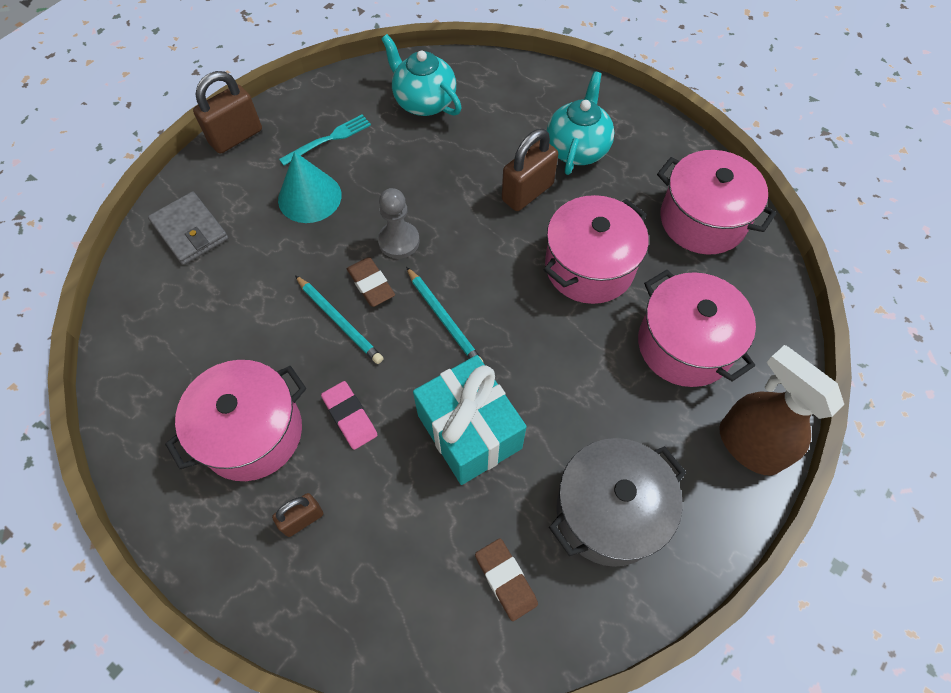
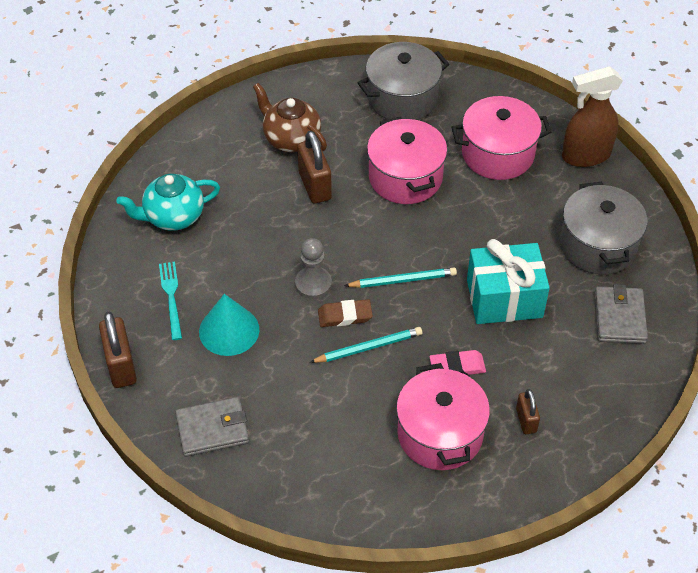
camera: 65 degrees left, 10 degrees down
(505, 580) = (619, 317): brown eraser -> grey wallet
(577, 148) = (291, 139): turquoise teapot -> brown teapot
(702, 220) = (402, 98): pink pot -> grey pot

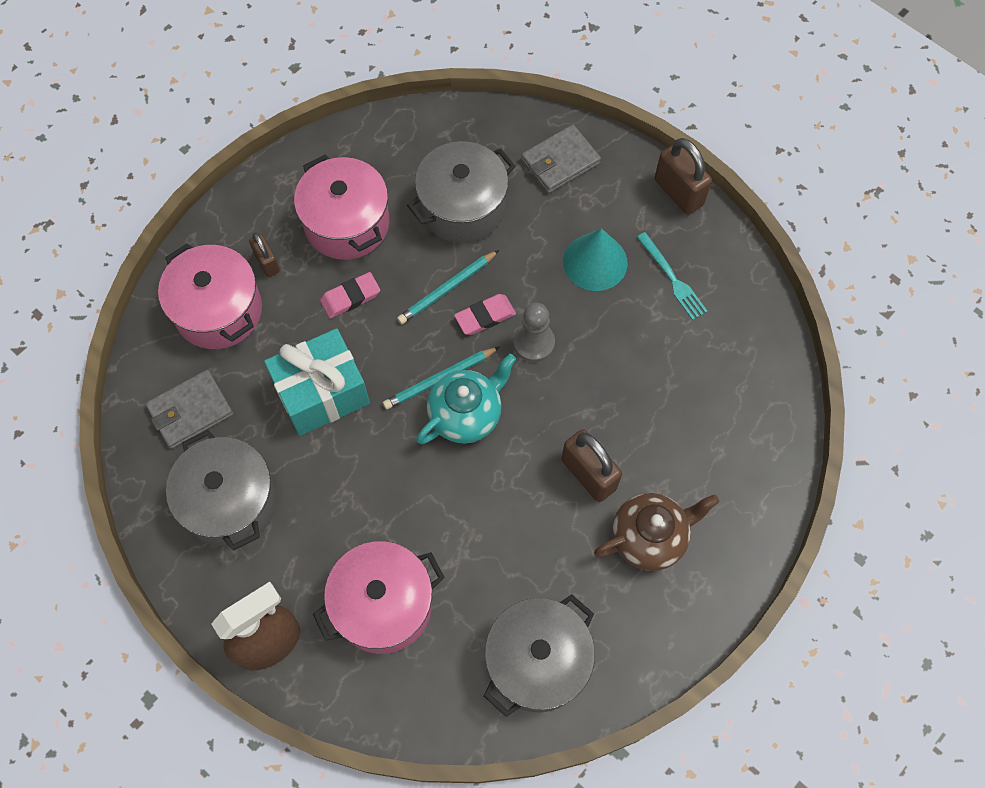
camera: 160 degrees right, 15 degrees up
(173, 217) = (726, 375): turquoise teapot -> turquoise teapot (466, 414)
(291, 139) = (650, 537): brown teapot -> brown teapot turned 45 degrees counterclockwise
(325, 414) = (462, 207): none -> grey pot
(345, 315) = (485, 316): brown eraser -> pink eraser
(405, 177) = (486, 525): pink pot -> pink pot (218, 310)
(619, 317) = (190, 411): grey wallet -> grey wallet turned 75 degrees clockwise

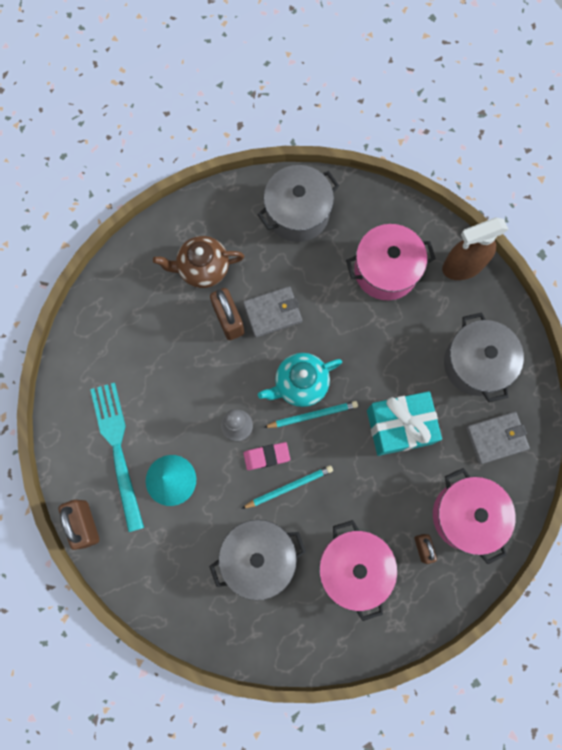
camera: 165 degrees left, 10 degrees up
(350, 297) = (364, 500): pink eraser -> none
(560, 161) = (168, 579): grey wallet -> grey wallet (272, 313)
(672, 278) = (118, 450): turquoise fork -> turquoise fork, size x1.82

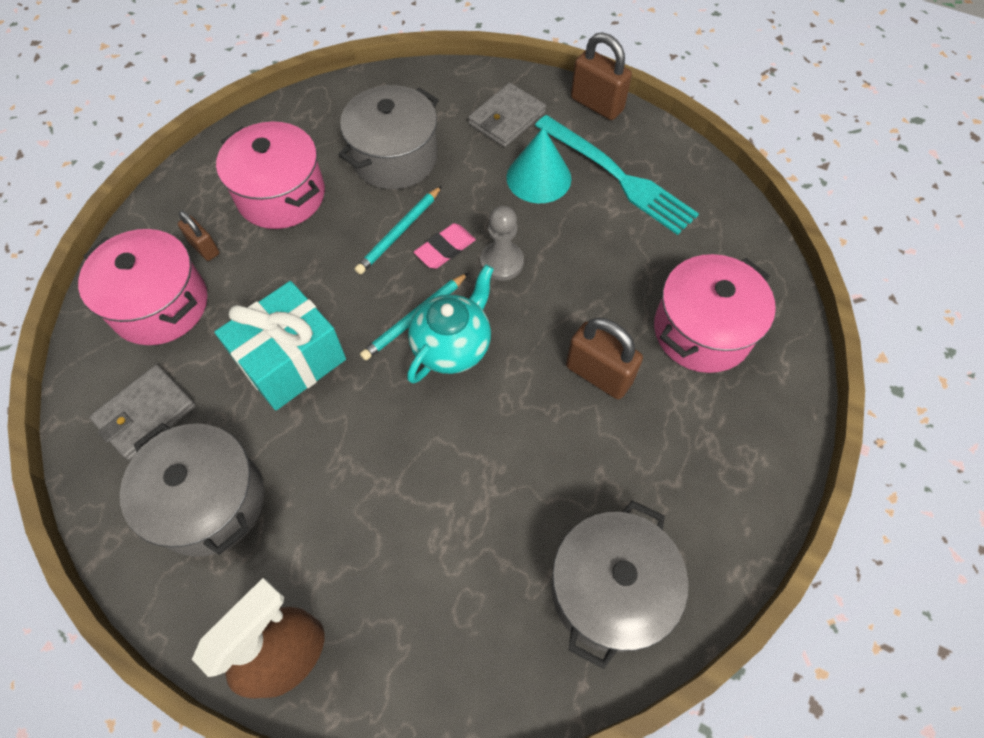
camera: 150 degrees right, 15 degrees down
(202, 269) = (683, 422): brown teapot -> none
(272, 313) = (546, 415): grey wallet -> grey wallet (507, 118)
(386, 270) = (415, 573): pink pot -> pink pot (702, 330)

